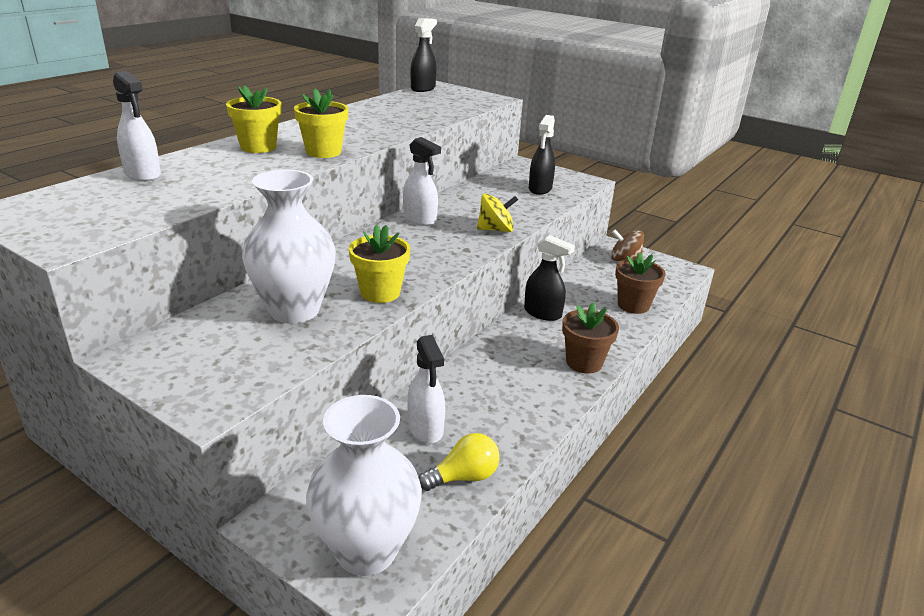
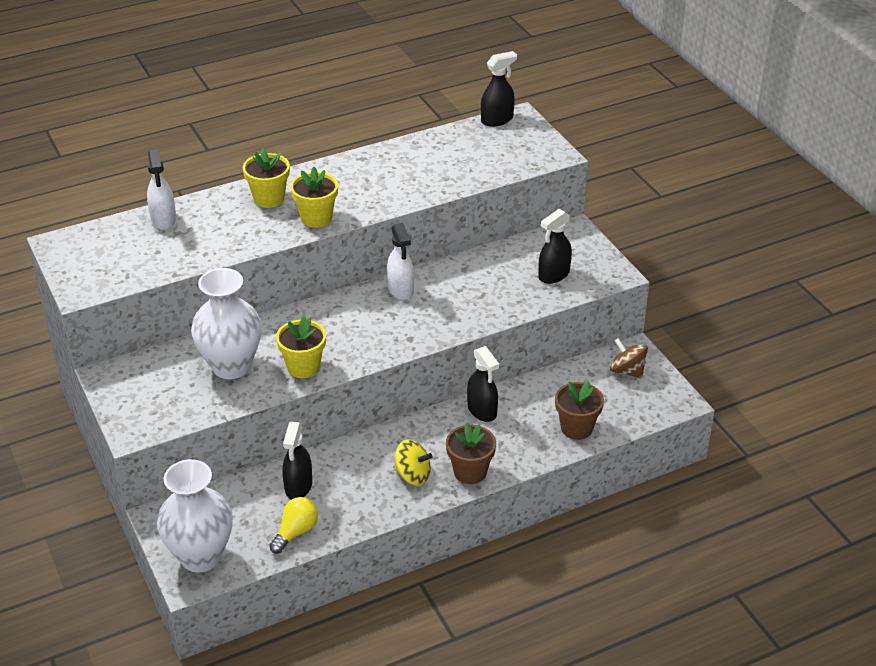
camera: 30 degrees right, 10 degrees up
(425, 428) = (298, 486): white spray bottle -> black spray bottle
(463, 477) = (296, 532): yellow light bulb -> yellow light bulb turned 60 degrees counterclockwise
(496, 230) = (457, 321): yellow spinning top -> yellow spinning top (413, 475)

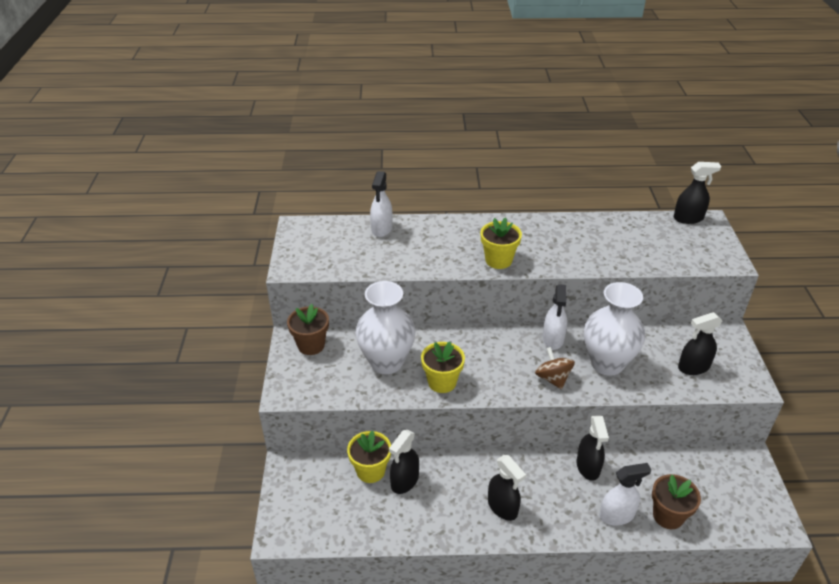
camera: 25 degrees right, 0 degrees up
(200, 556) = (299, 516): white vase -> white vase (607, 363)
(269, 198) = (469, 234): yellow flower pot -> yellow flower pot (370, 471)
(296, 532) = (382, 523): yellow light bulb -> none
(413, 475) = (502, 507): yellow spinning top -> black spray bottle
(470, 472) = (553, 523): brown flower pot -> brown flower pot (311, 345)
(528, 444) = (617, 515): none -> white spray bottle
(627, 371) = (736, 475): brown spinning top -> brown spinning top (553, 378)

